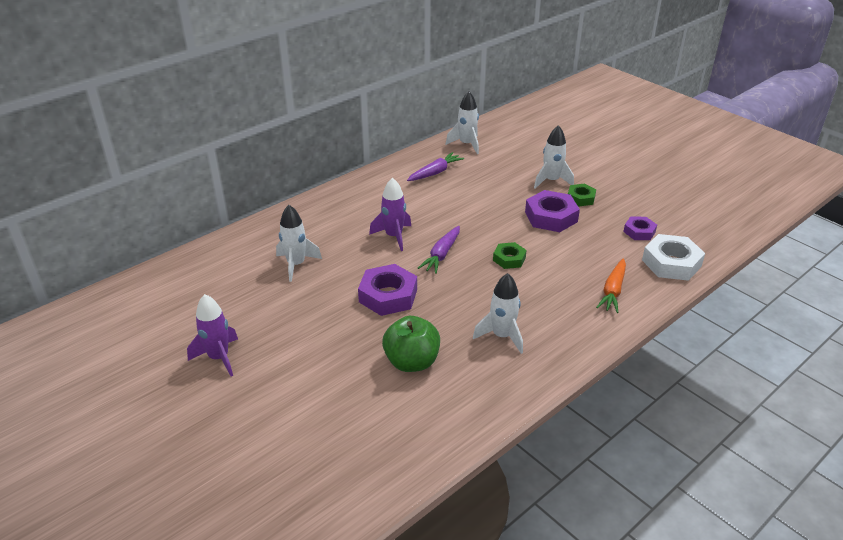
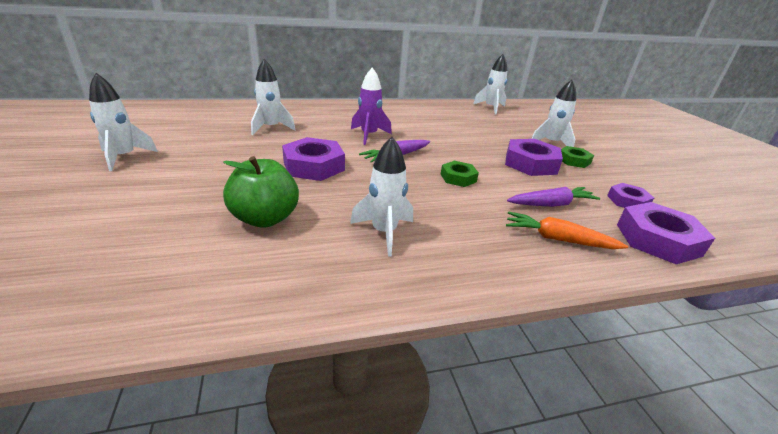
camera: 25 degrees right, 5 degrees down
(219, 358) = (124, 157): purple rocket -> white rocket
(435, 172) = (447, 114): purple carrot -> purple carrot (551, 204)
(613, 291) = (558, 239): orange carrot -> orange carrot turned 60 degrees clockwise
(671, 263) = (657, 239): white nut -> purple nut

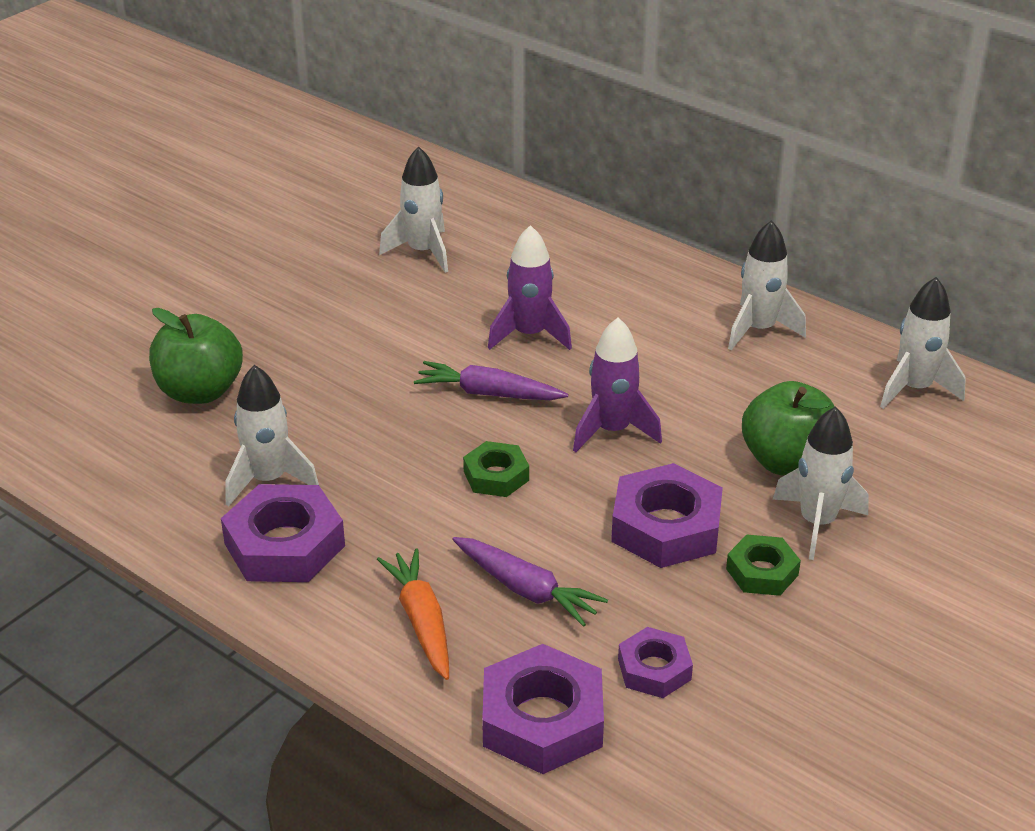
camera: 55 degrees right, 5 degrees up
(124, 157) = (202, 228): white rocket -> white rocket (758, 330)
(313, 166) = (359, 349): purple nut -> purple nut (284, 545)
(456, 148) = (612, 431): none -> purple rocket
(510, 134) = (787, 462): none -> green apple

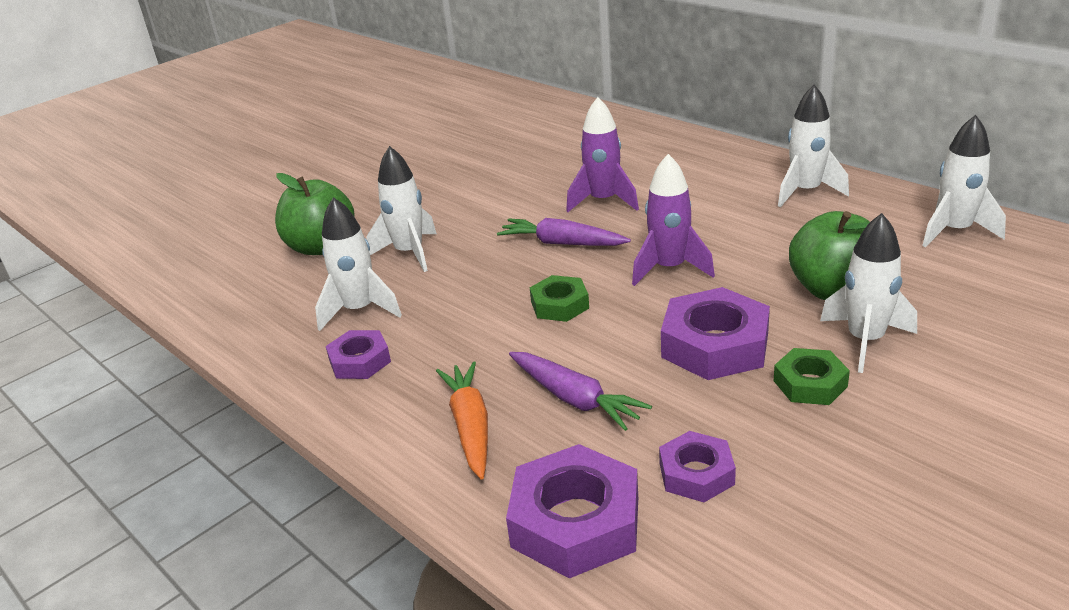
camera: 10 degrees right, 5 degrees down
(284, 545) = (360, 361): purple nut -> purple nut, size x0.58
(423, 252) = (523, 149): white rocket -> white rocket (409, 253)

